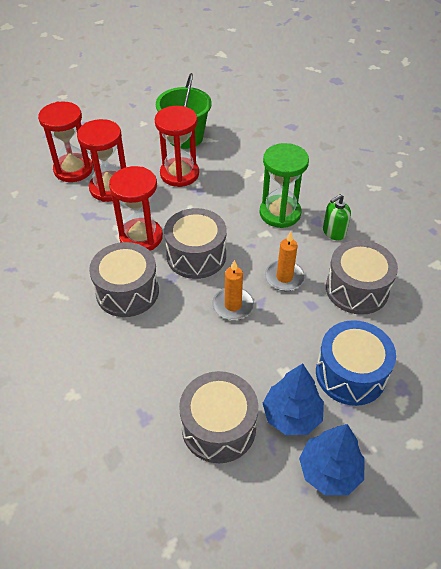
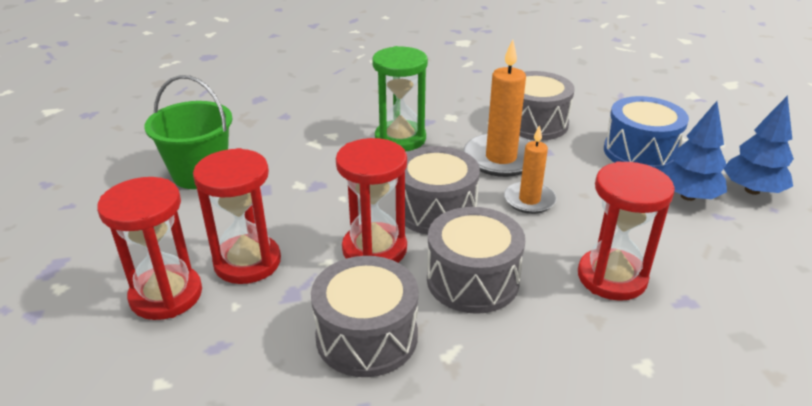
camera: 70 degrees left, 15 degrees down
(179, 174) = (272, 193): red hourglass -> red hourglass (612, 277)
(219, 427) = (701, 246): grey drum -> grey drum (367, 336)
(284, 277) = (501, 158): orange candle -> orange candle, size x1.60
(333, 232) = (449, 116): green soap dispenser -> none

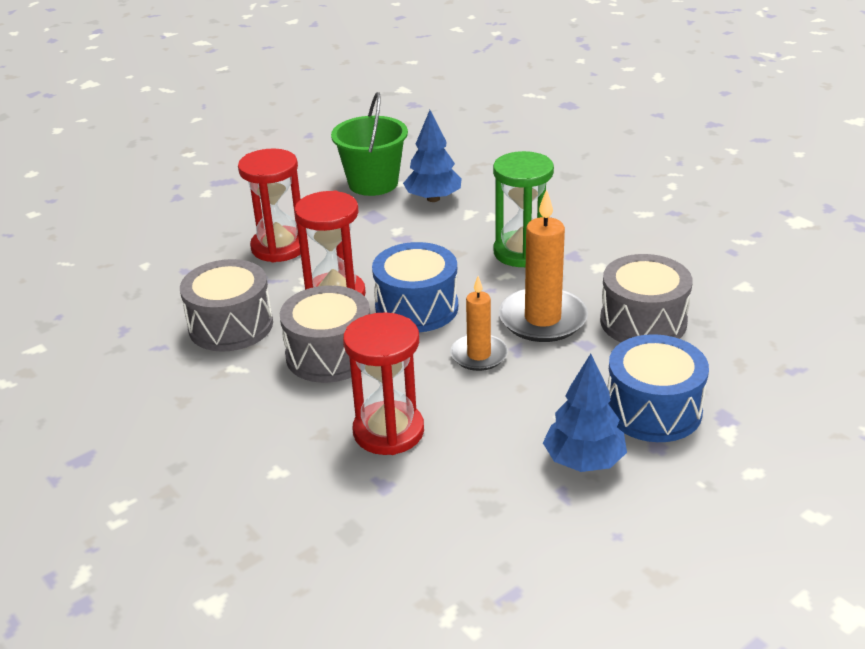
camera: 65 degrees right, 0 degrees up
(166, 295) = (223, 232): red hourglass -> none
(436, 210) = (416, 308): grey drum -> blue drum
(752, 190) = (647, 513): blue tree -> blue tree (433, 199)

